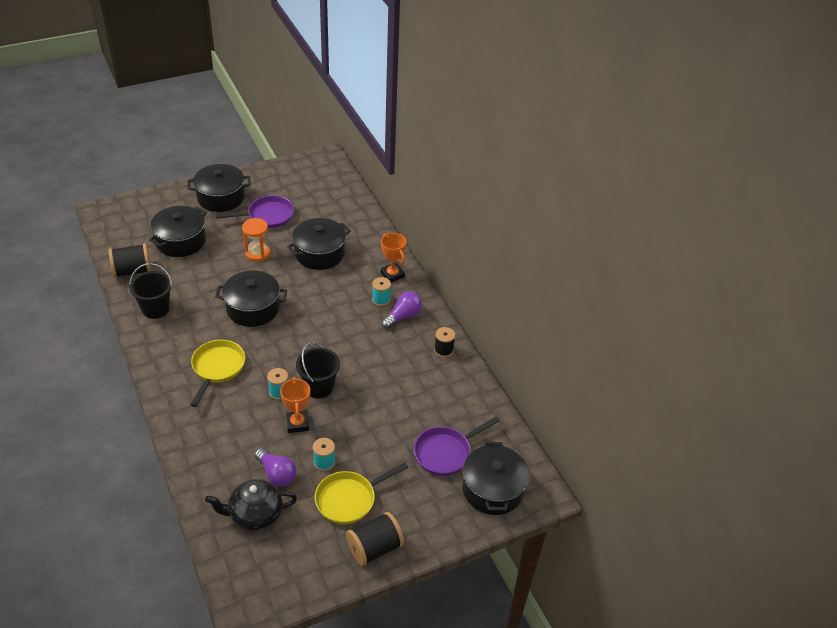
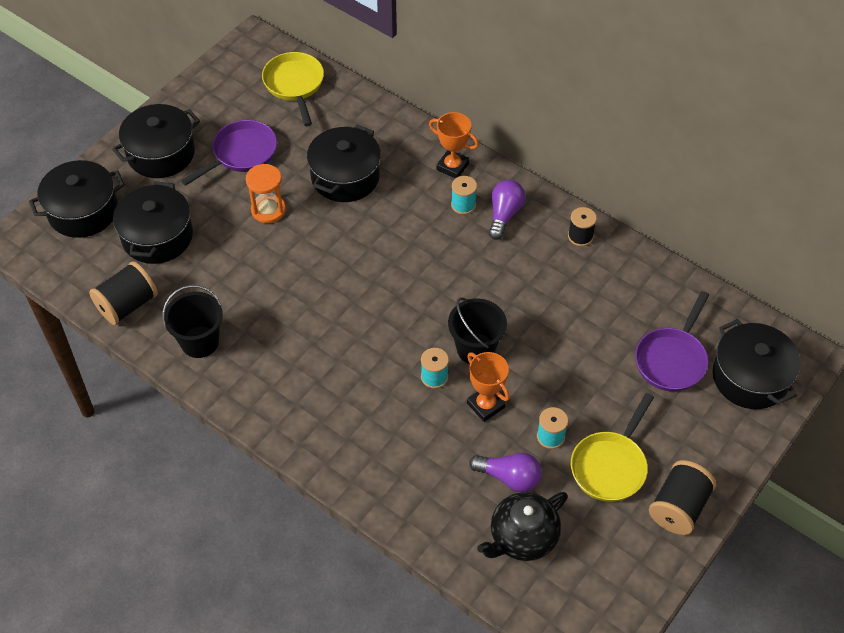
camera: 25 degrees left, 10 degrees up
(217, 368) = (338, 383): yellow pan -> yellow pan (295, 85)
(253, 308) = (320, 286): black pot -> black pot (83, 211)

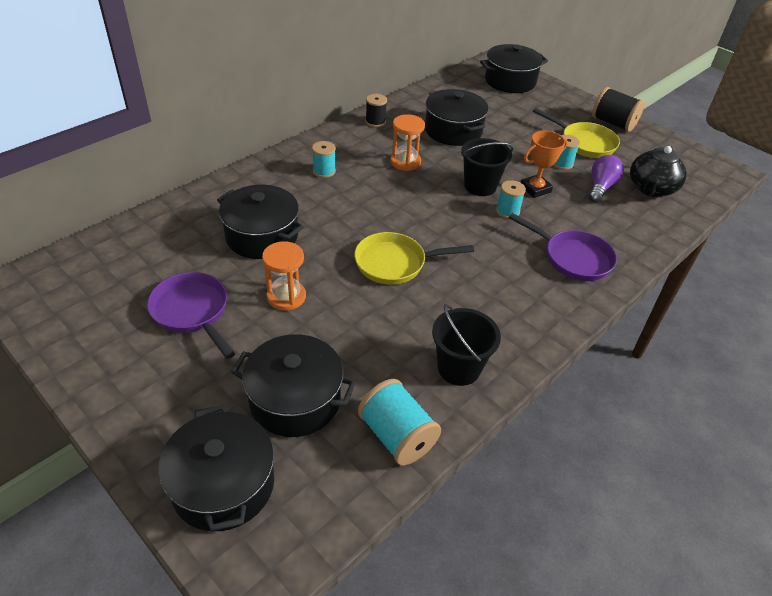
camera: 85 degrees left, 10 degrees down
(127, 305) = (397, 436): black spool -> turquoise spool
(161, 153) = (155, 389): black pot -> black pot (453, 131)
(295, 85) = (108, 259): yellow pan -> yellow pan (395, 263)
(452, 167) = (277, 171): orange trophy -> none
(503, 274) = (405, 162): none -> orange hourglass
(504, 215) = (342, 152): purple light bulb -> none
(522, 537) = (651, 189): black teapot -> black teapot turned 60 degrees clockwise
(672, 359) = (494, 105): purple pan -> purple pan (573, 258)

